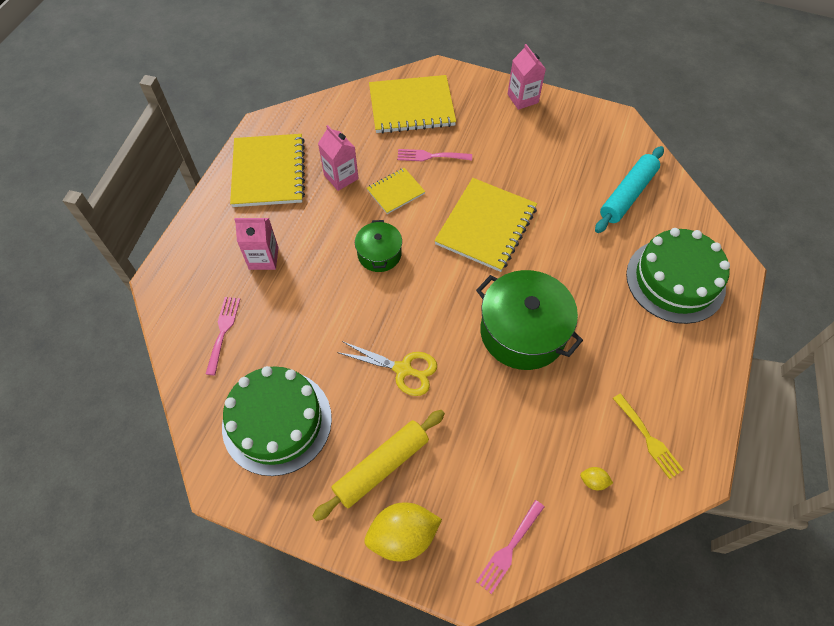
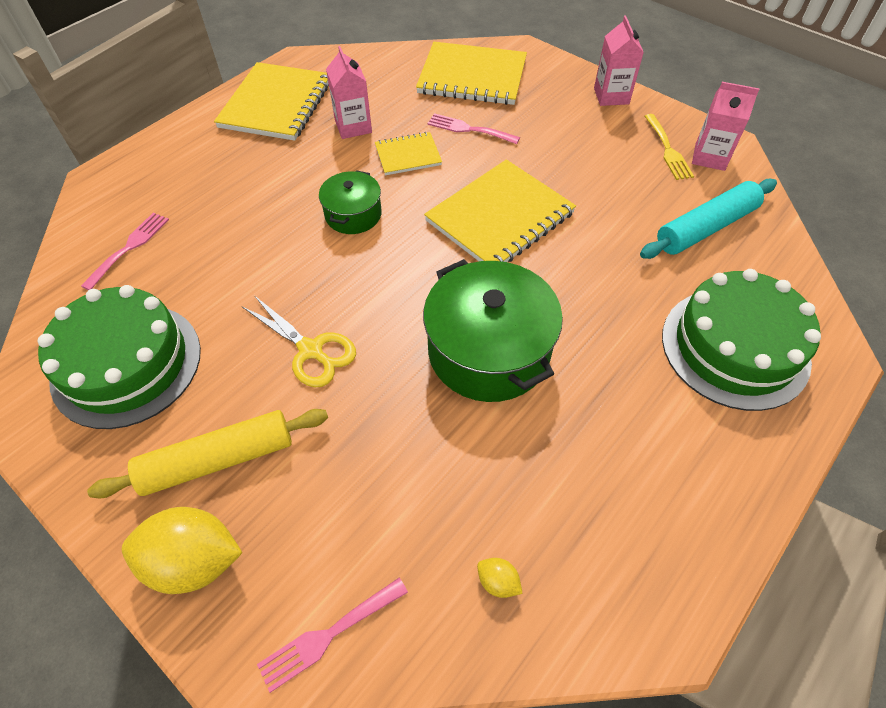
camera: 20 degrees right, 5 degrees down
(263, 258) = (220, 185): pink carton -> pink carton (709, 157)
(648, 438) = (609, 549): yellow fork -> yellow fork (668, 150)

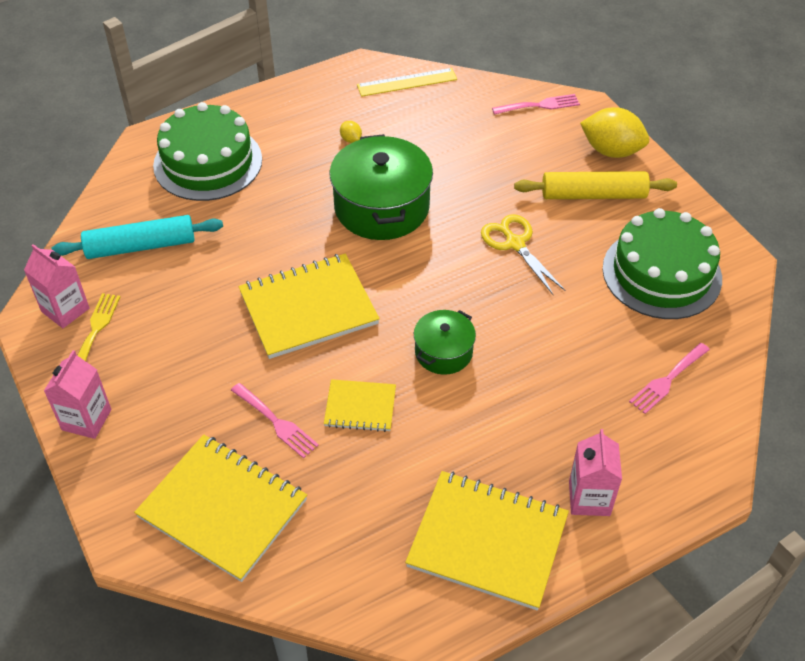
camera: 160 degrees left, 5 degrees down
(276, 104) = (487, 541): yellow notebook -> yellow notebook turned 75 degrees clockwise
(353, 126) = (404, 469): pink carton -> pink carton (589, 498)
(498, 582) = (440, 101): yellow lemon -> yellow lemon (351, 139)
(573, 610) = (407, 82): none -> yellow ruler

